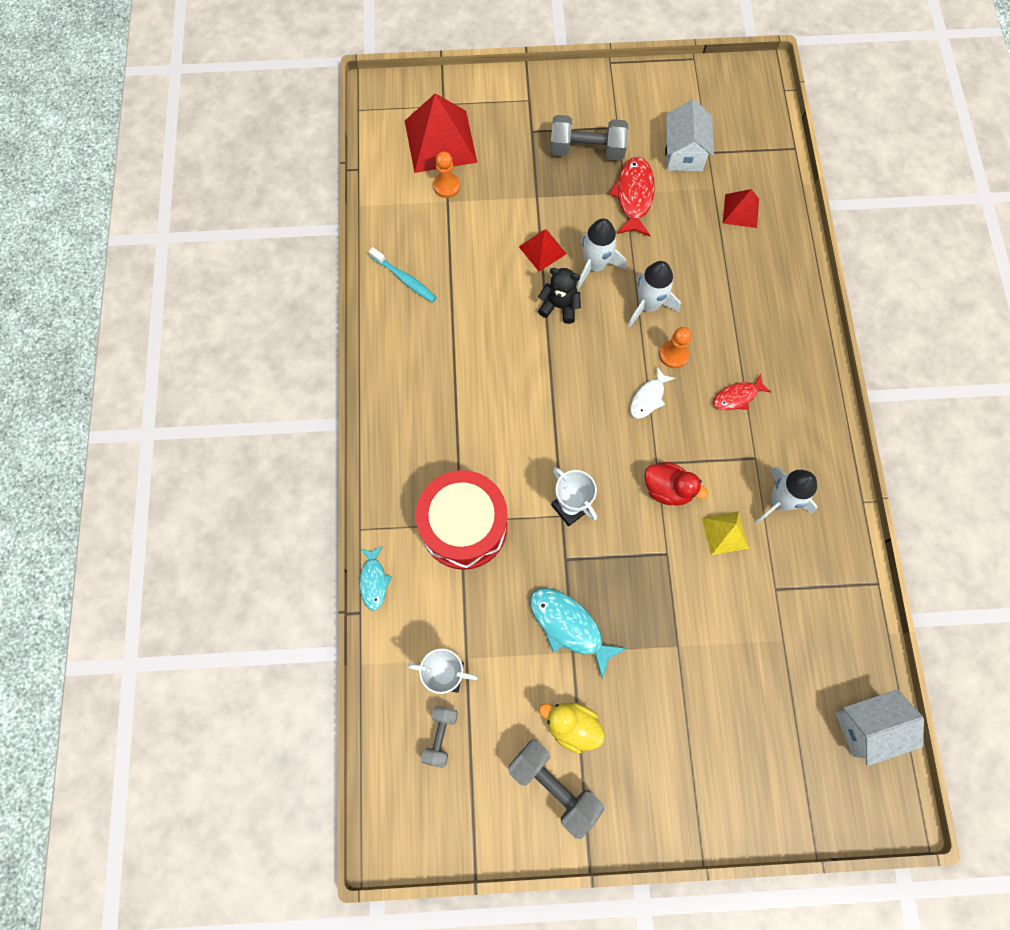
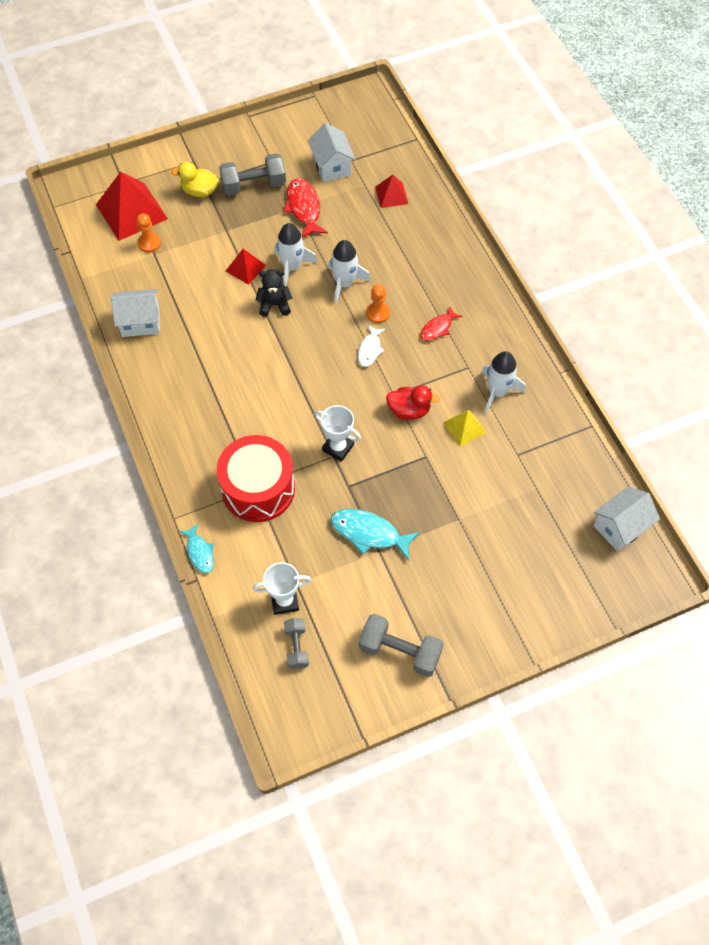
camera: 20 degrees left, 10 degrees down
(404, 279) = (140, 322): turquoise toothbrush -> white house
(571, 725) = (397, 603): yellow duck -> yellow duck (200, 191)

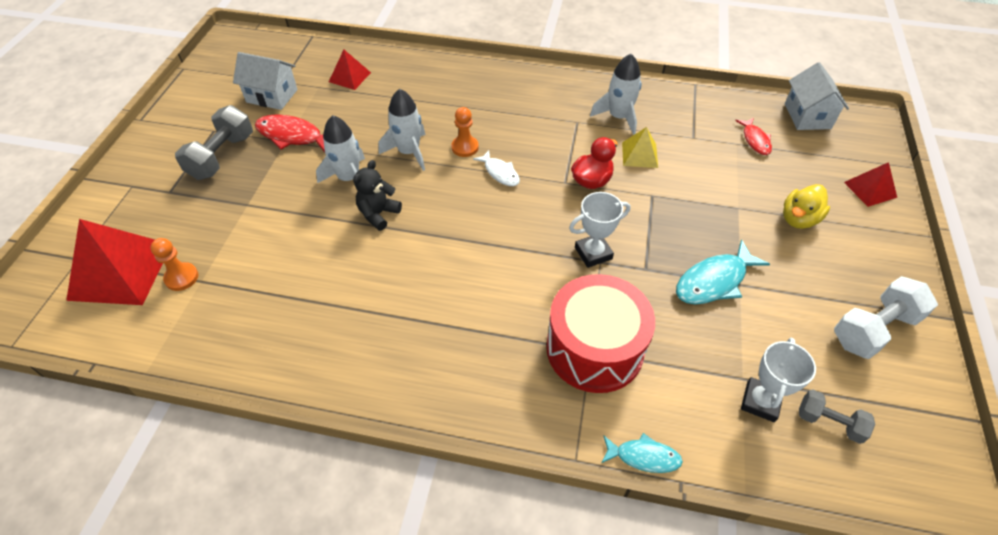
camera: 55 degrees left, 10 degrees down
(140, 322) = (273, 343): white house -> none
(200, 191) = (174, 200): yellow duck -> yellow duck (798, 219)
(245, 268) = (309, 213): red pyramid -> red pyramid (870, 189)
(400, 651) = (873, 329): grey dumbbell -> white dumbbell
(438, 328) = (519, 119): red fish -> red fish (755, 140)

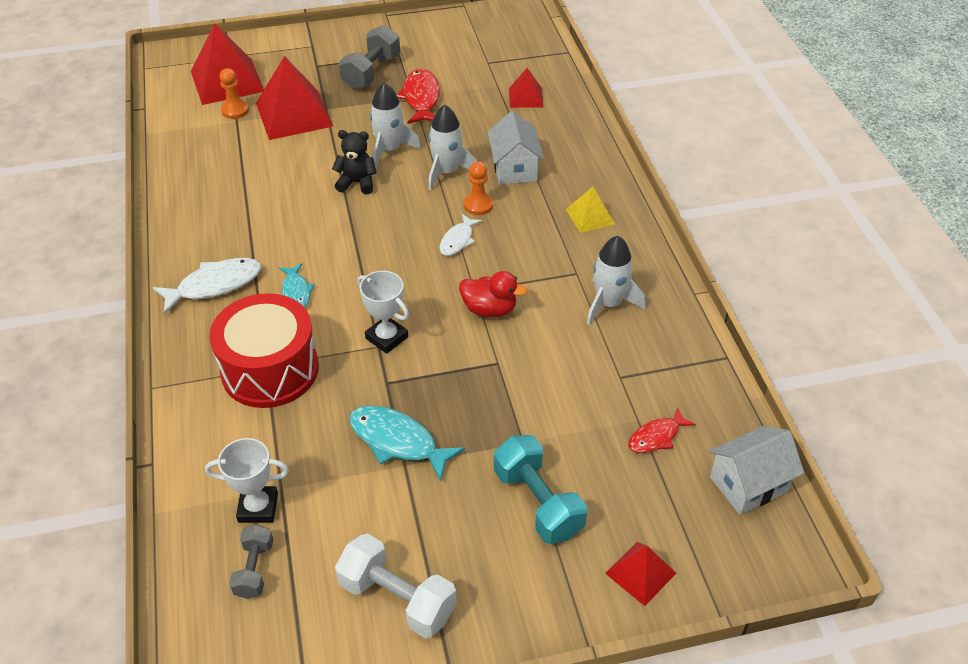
camera: 65 degrees right, 5 degrees down
(222, 156) = (371, 72): grey dumbbell -> grey dumbbell turned 60 degrees counterclockwise
(233, 231) = (294, 114): none -> red pyramid
(272, 96) = (464, 65): white house -> white house (514, 169)
(454, 365) = (214, 285): none -> white fish
(639, 155) = (556, 337): yellow pyramid -> yellow pyramid (589, 216)
(643, 457) = (168, 432): turquoise fish -> turquoise fish (296, 292)
(798, 219) = (537, 502): yellow duck -> turquoise dumbbell

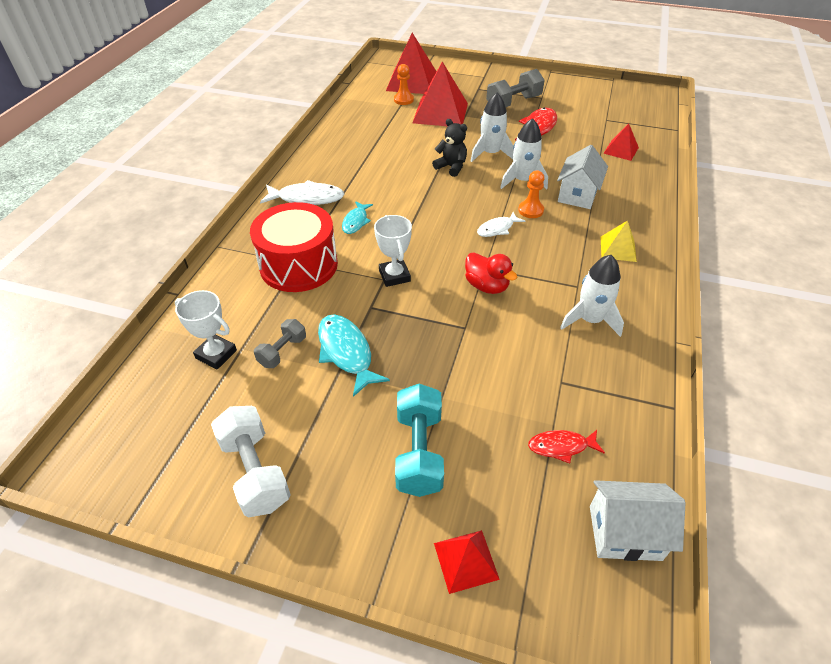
camera: 30 degrees right, 0 degrees up
(254, 569) = (179, 397): grey dumbbell -> grey dumbbell (282, 351)

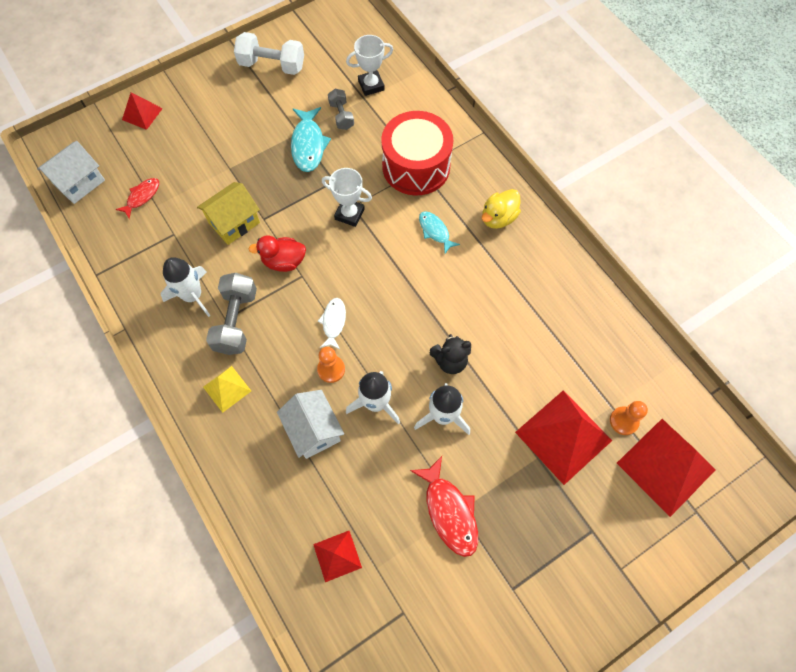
camera: 130 degrees right, 20 degrees up
(307, 198) = (498, 218): white fish -> yellow duck
(346, 352) = (308, 145): turquoise fish -> turquoise fish turned 75 degrees clockwise
(419, 452) = (210, 134): turquoise dumbbell -> none
(494, 345) = (234, 223): none -> yellow house
(513, 103) = (525, 540): grey dumbbell -> grey dumbbell (236, 321)

